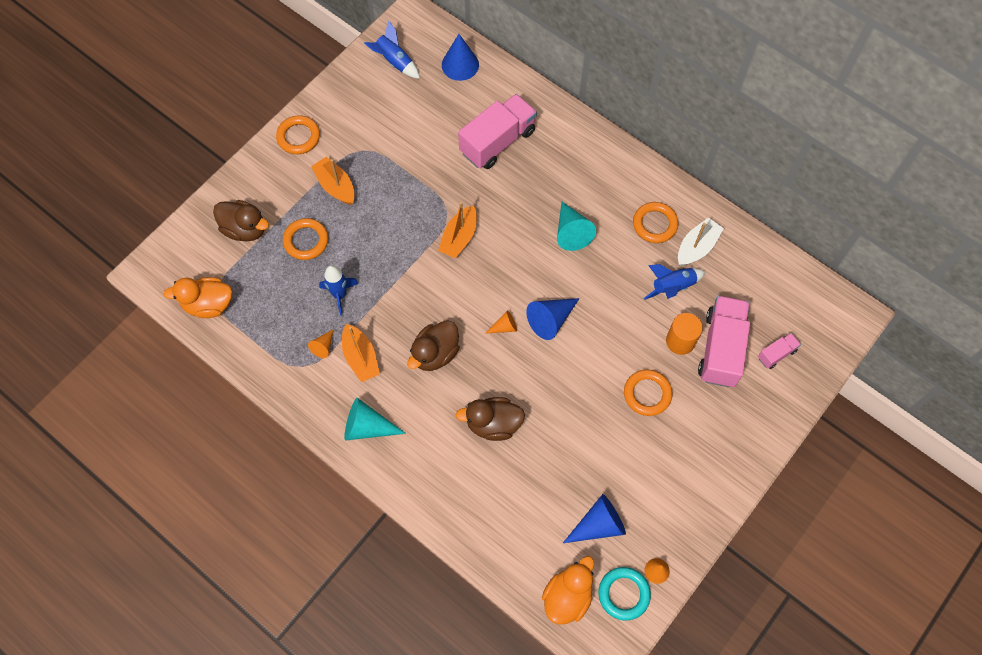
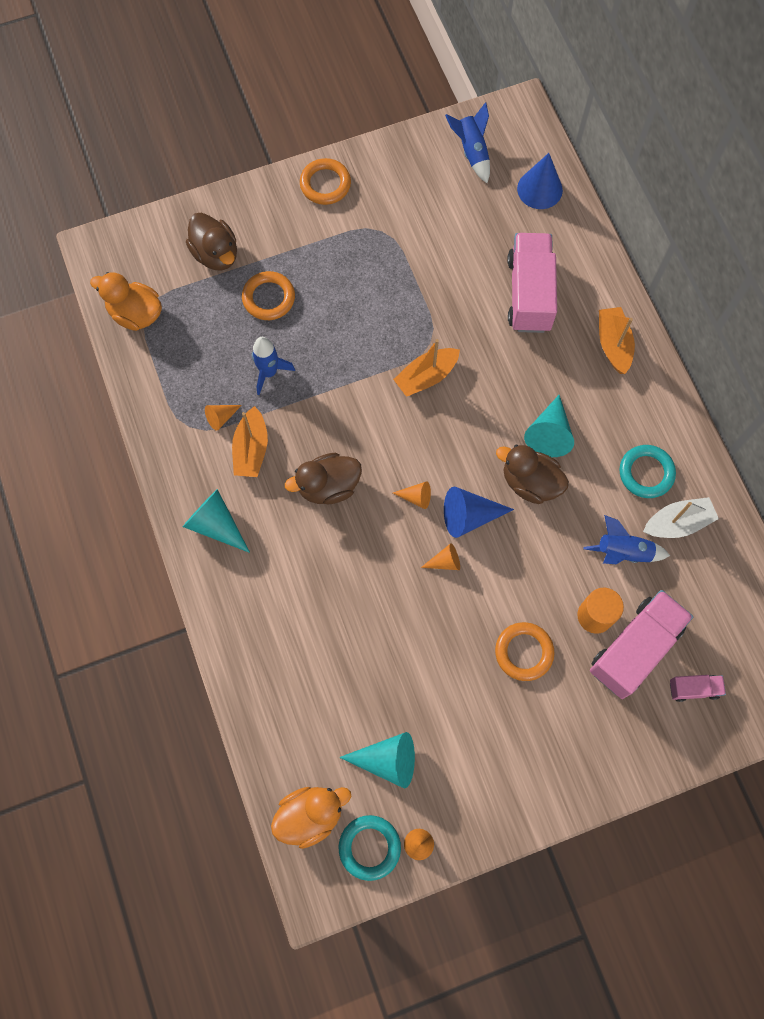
camera: 30 degrees right, 5 degrees up
(335, 186) = (332, 256): orange boat -> orange boat (613, 344)
(493, 424) = (343, 593): brown duck -> brown duck (530, 482)
(497, 142) = (529, 294): pink truck -> pink truck turned 75 degrees counterclockwise
(553, 361) = (445, 562): none -> orange cone
(598, 525) = (387, 760): blue cone -> turquoise cone
(655, 224) = (646, 473): orange ring -> turquoise ring

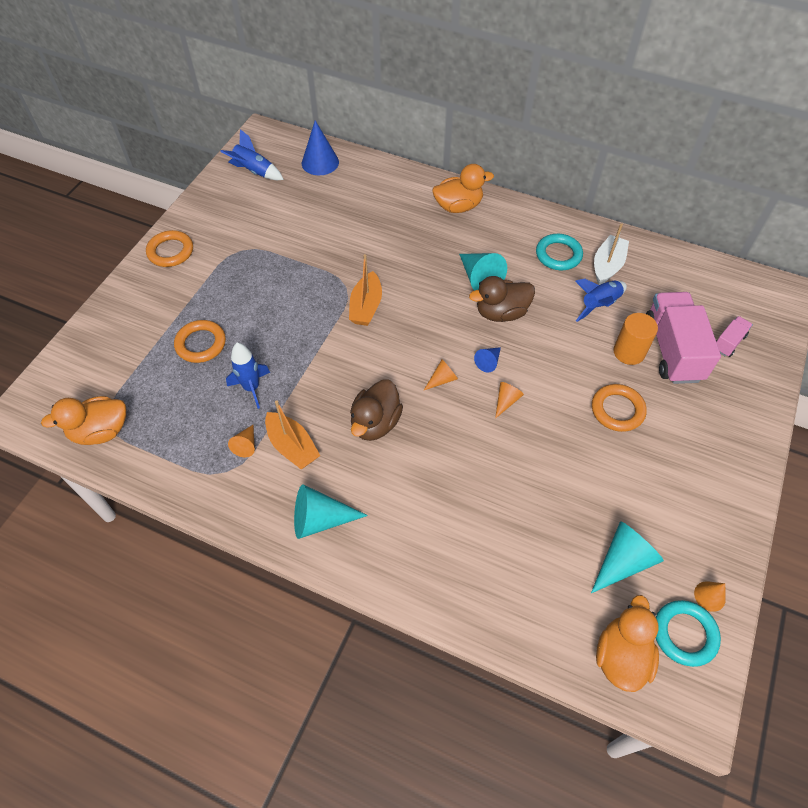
camera: 45 degrees left, 15 degrees down
(216, 254) = (129, 347): brown duck -> none
(469, 516) = (488, 362): blue cone -> blue cone, size x0.55
(529, 294) = (377, 217): pink truck -> none
(613, 344) = (458, 206): orange boat -> orange duck

